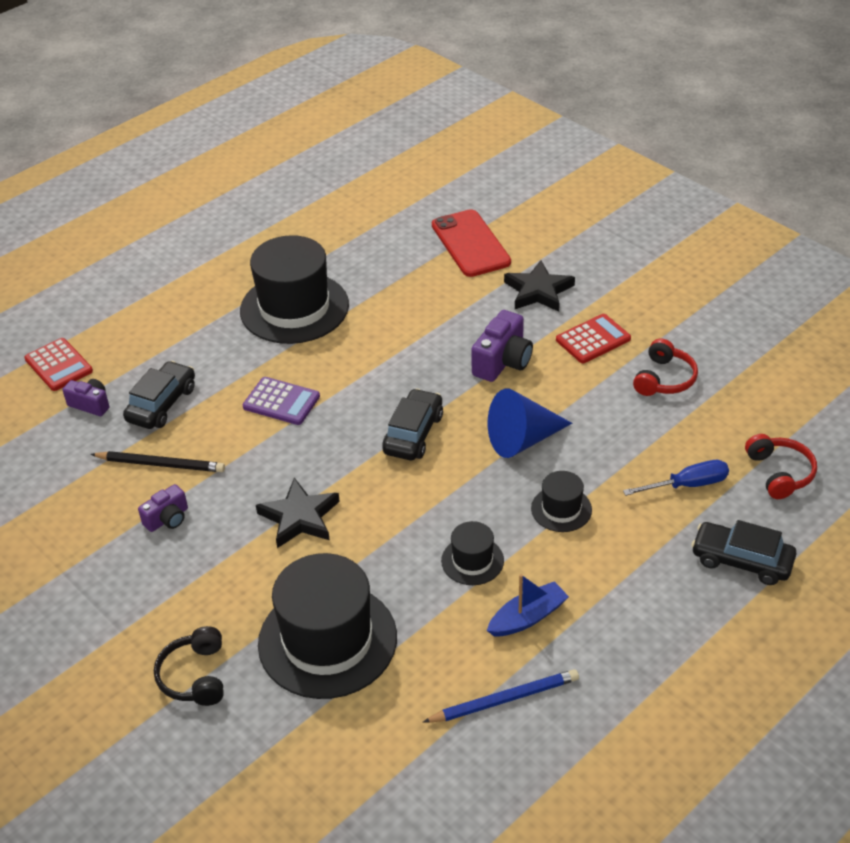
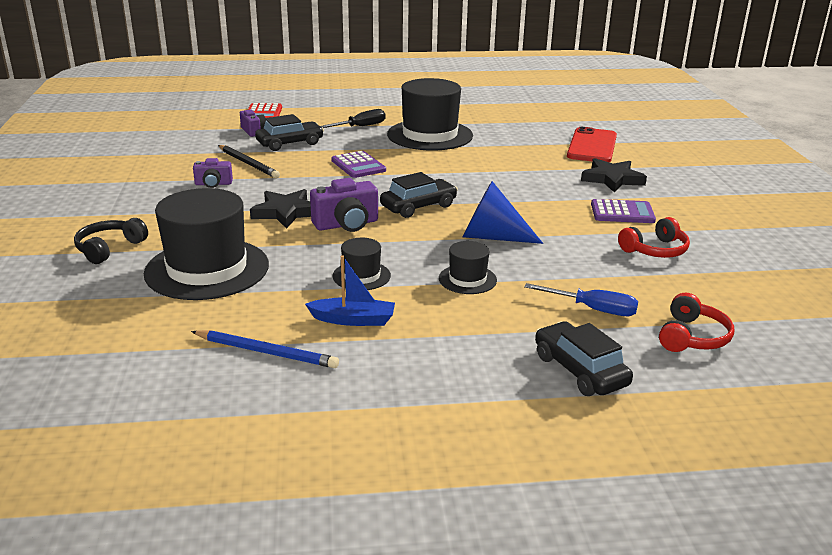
camera: 35 degrees right, 15 degrees down
(203, 331) = (360, 127): none -> black screwdriver
(502, 362) = (534, 199): purple camera -> purple camera (346, 224)
(593, 339) = (622, 212): red calculator -> purple calculator

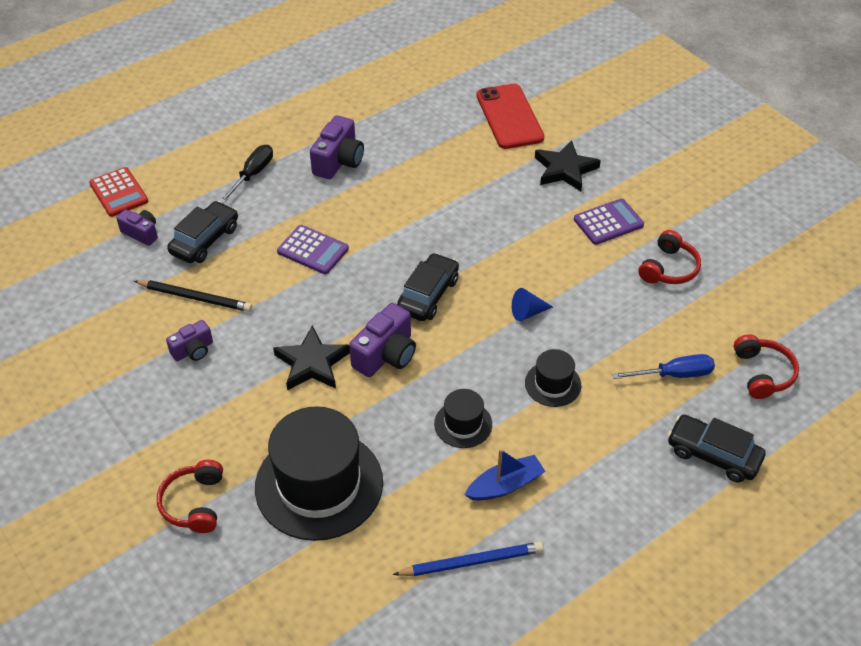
camera: 30 degrees left, 20 degrees up
(109, 248) = (194, 503): black headphones -> red headphones
(430, 135) = (338, 161): black hat -> purple camera
(492, 237) = (528, 312): blue cone -> blue cone, size x0.52

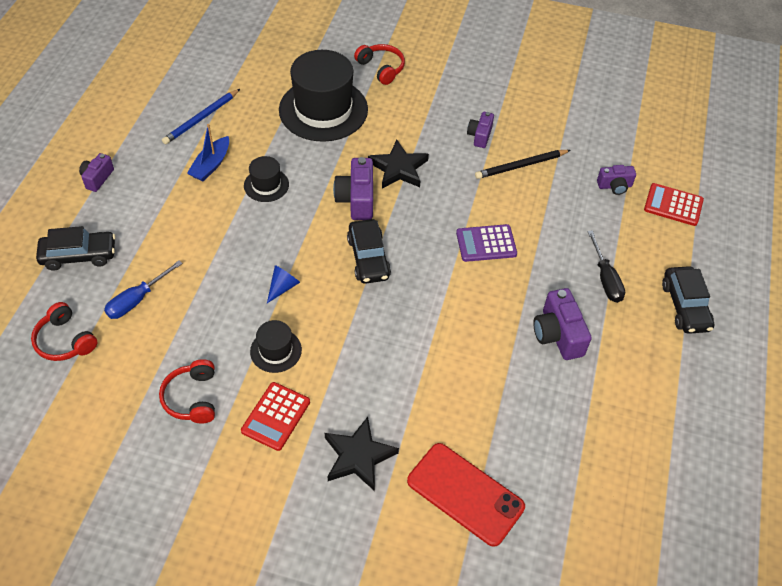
camera: 140 degrees right, 5 degrees up
(205, 240) = (567, 206): black car -> black car (685, 306)
(553, 384) = (224, 243): black hat -> black hat (276, 350)
(608, 222) = (276, 416): purple calculator -> red calculator
(648, 546) = (97, 178): none -> purple camera

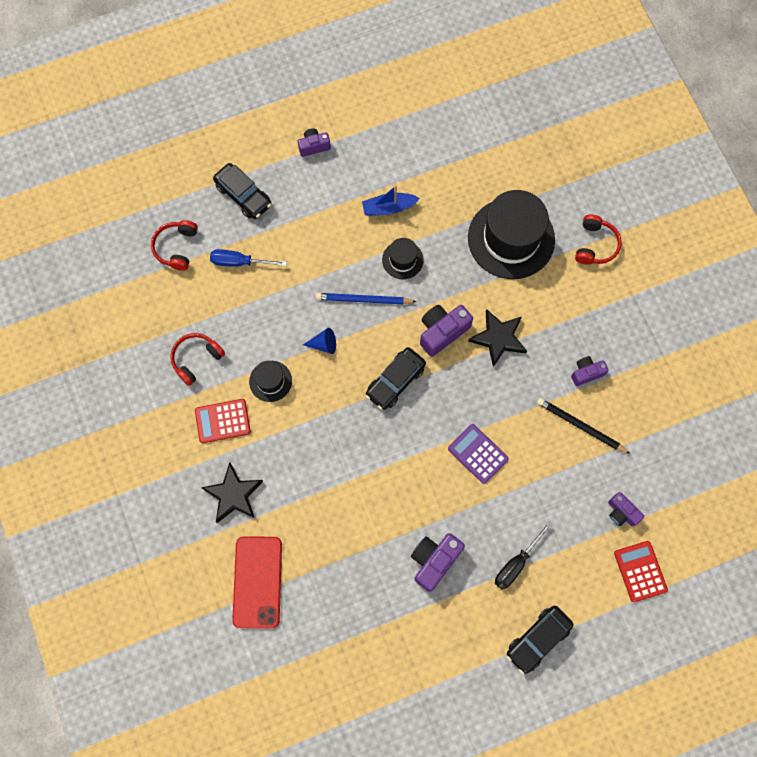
camera: 55 degrees right, 20 degrees up
(201, 118) = (426, 163): blue pencil -> blue pencil (363, 300)

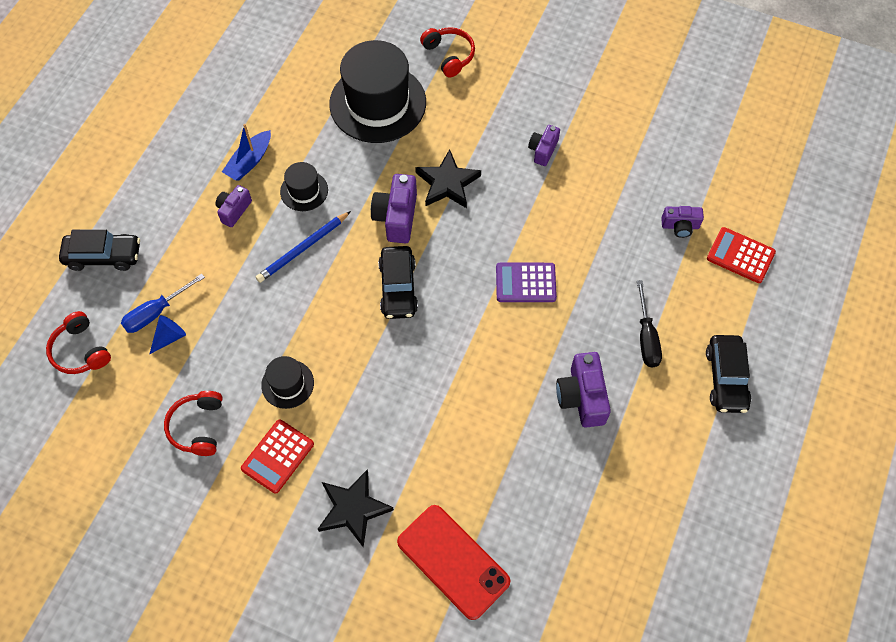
camera: 45 degrees left, 10 degrees down
(314, 146) = (131, 167): purple camera -> purple camera (234, 210)
(323, 344) = (304, 313): blue cone -> blue cone (169, 337)
(580, 426) = (581, 192): black pencil -> none

